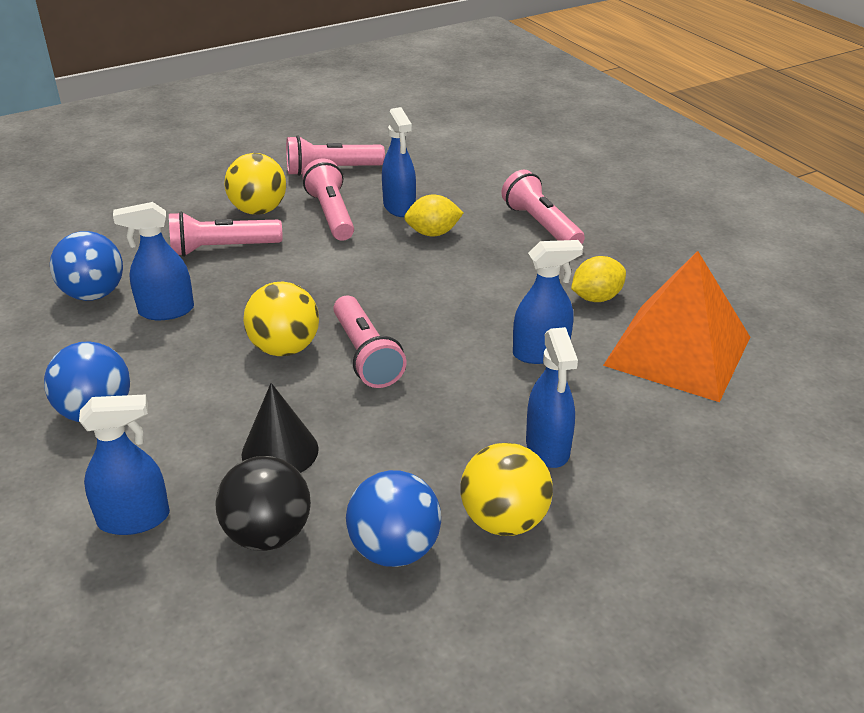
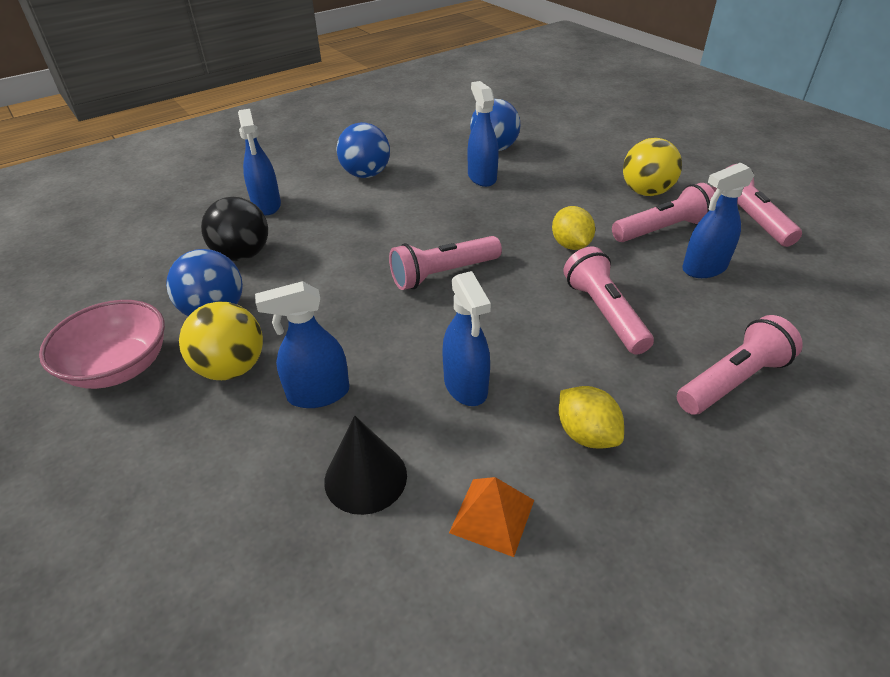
camera: 85 degrees right, 5 degrees up
(222, 249) = (575, 185): pink flashlight -> pink flashlight (604, 313)
(280, 451) = (324, 248): black cone -> black cone (365, 477)
(284, 348) = (445, 233): yellow ball -> none
(433, 233) = (664, 295): yellow lemon -> yellow lemon (570, 245)
(493, 633) = (119, 367): none -> pink bowl
(677, 351) = (492, 516): orange pyramid -> orange pyramid, size x0.45

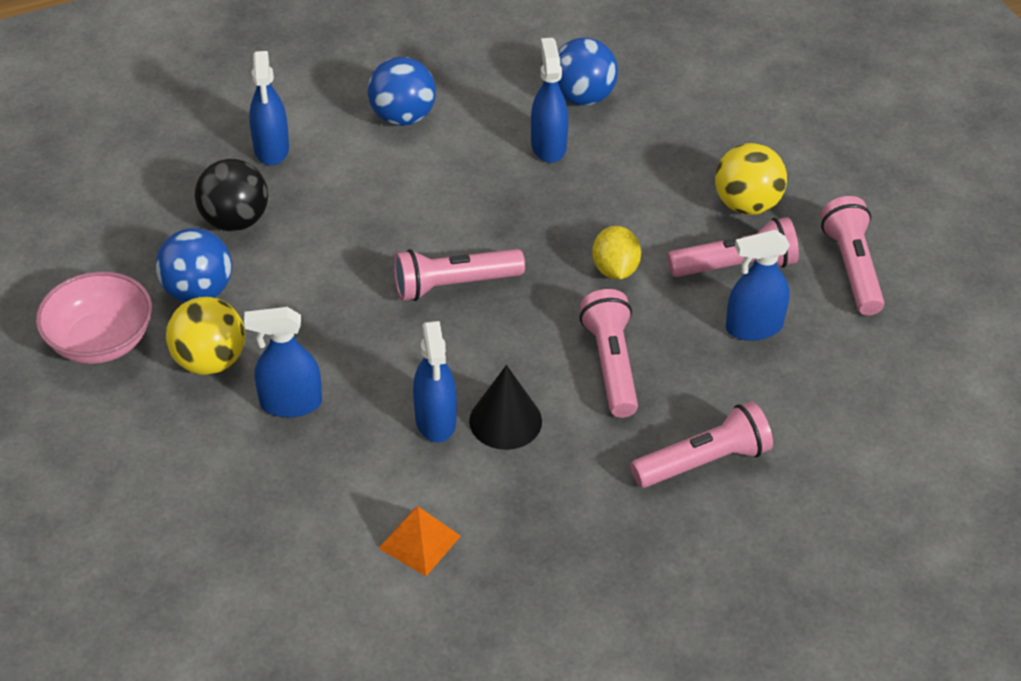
camera: 10 degrees right, 5 degrees up
(365, 477) = (318, 490): black cone -> black cone (505, 421)
(586, 434) = (532, 488): yellow lemon -> none

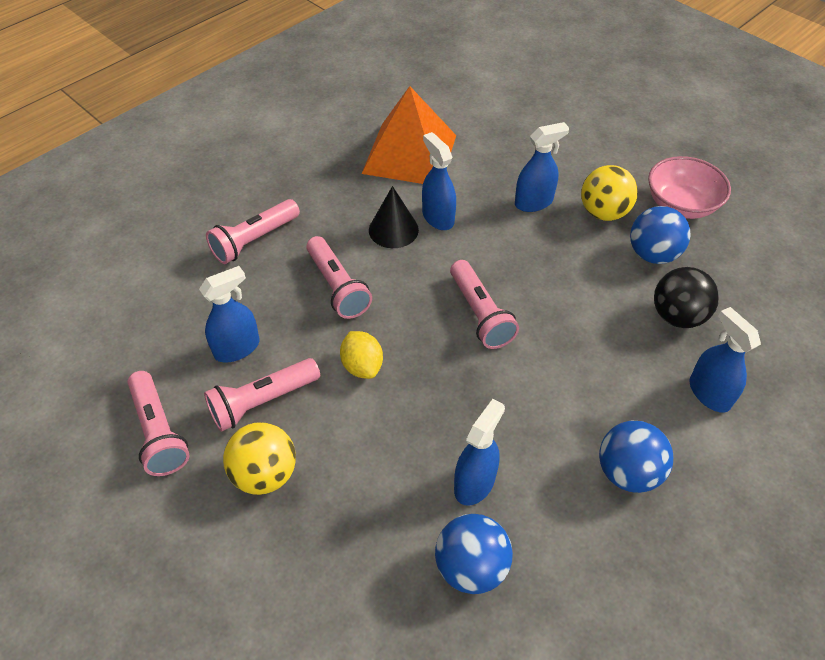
camera: 160 degrees right, 5 degrees up
(419, 542) = (410, 154): orange pyramid -> orange pyramid, size x2.24
(454, 285) = (480, 314): pink flashlight -> pink flashlight turned 105 degrees clockwise
(548, 146) = (474, 483): blue spray bottle -> blue spray bottle turned 120 degrees counterclockwise

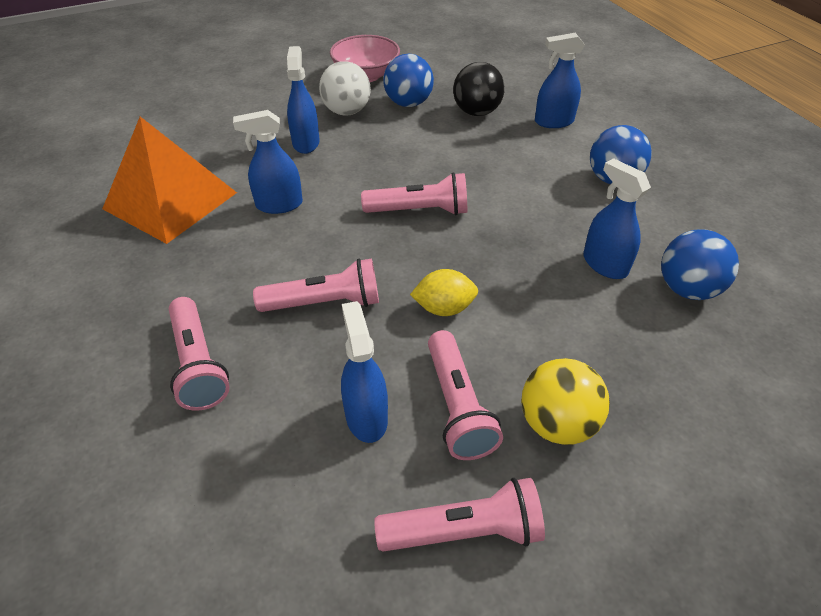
camera: 70 degrees left, 5 degrees down
(393, 230) = (272, 240): black cone -> none
(603, 212) = (346, 111): yellow ball -> white ball

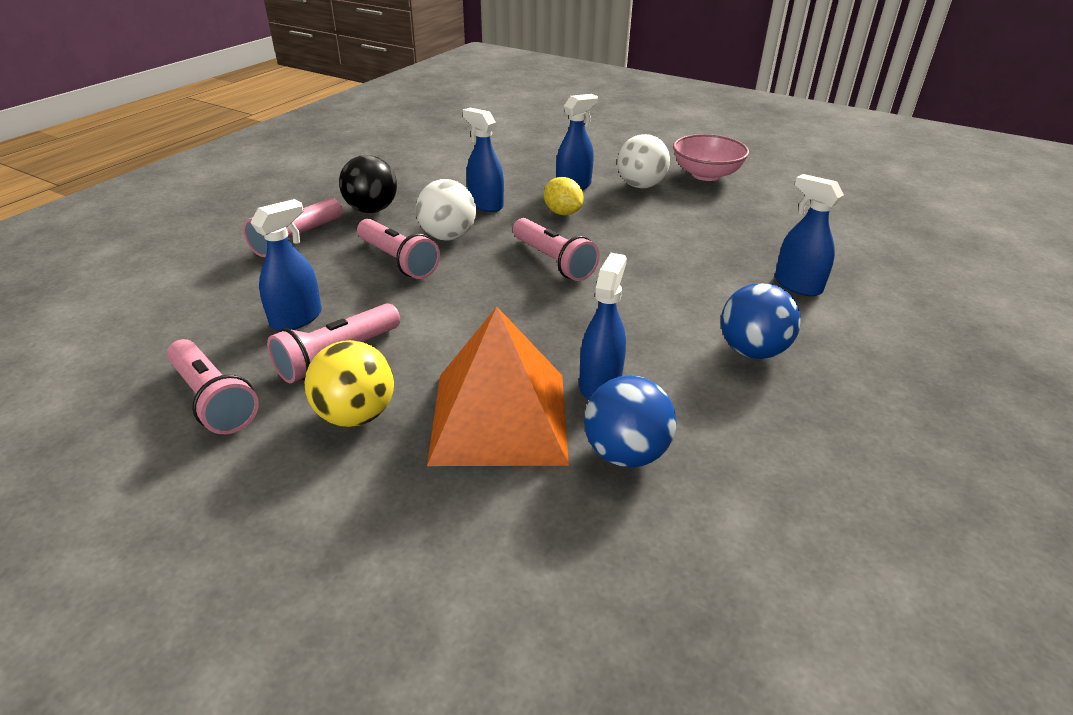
camera: 55 degrees right, 10 degrees down
(170, 200) = (443, 169): orange pyramid -> orange pyramid (500, 417)
(313, 252) = (448, 236): none -> white ball
(408, 103) = (697, 205): blue ball -> none
(444, 308) = (443, 313): yellow lemon -> yellow lemon (562, 213)
(476, 112) = (740, 240): black ball -> black ball (372, 210)

